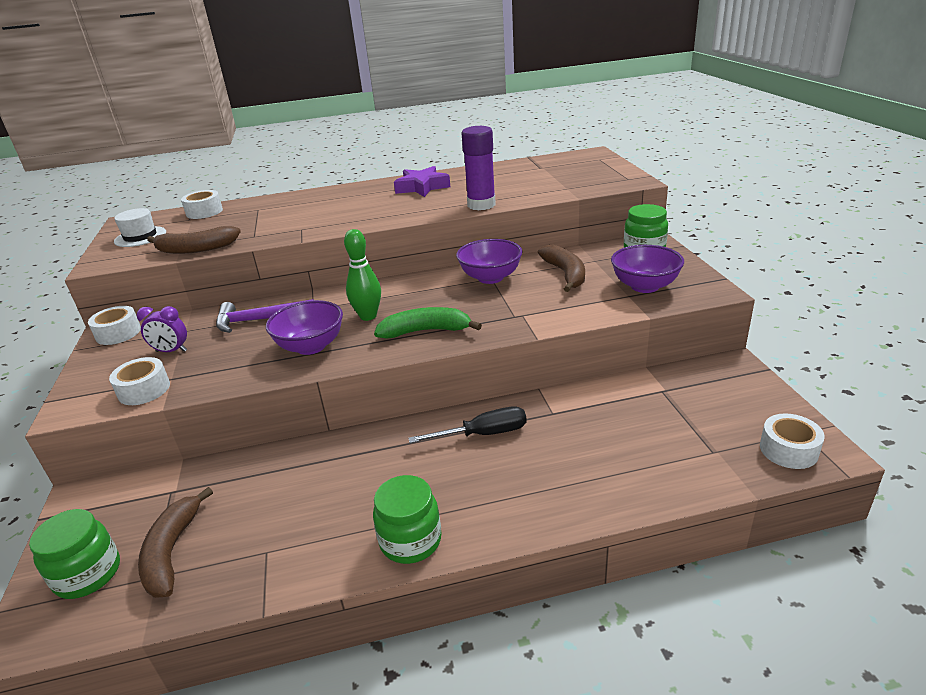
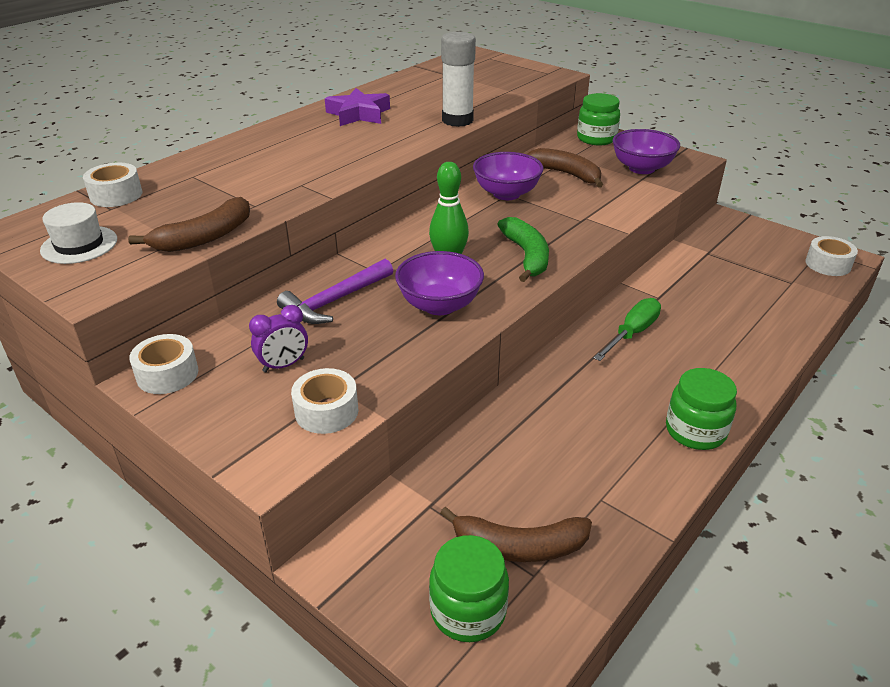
camera: 40 degrees left, 5 degrees up
(172, 552) = (519, 547): brown banana -> brown banana turned 45 degrees counterclockwise
(426, 331) = (527, 256): green banana -> green banana turned 120 degrees clockwise
(481, 205) = (457, 120): purple glue stick -> white glue stick
(483, 434) = (632, 333): black screwdriver -> green screwdriver

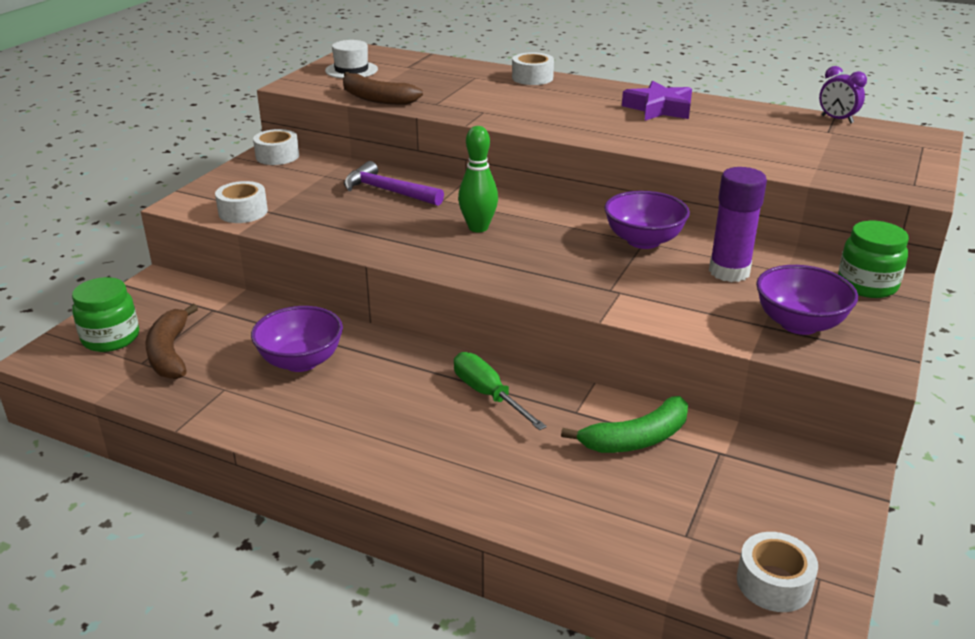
camera: 75 degrees right, 5 degrees down
(116, 195) = (429, 63): white tape -> white tape (532, 78)
(283, 365) = (295, 188): purple clock -> purple clock (837, 119)
(439, 305) = (398, 233): purple bowl -> purple bowl (301, 361)
(457, 120) = (688, 151): white glue stick -> none
(527, 256) = (508, 265): green banana -> green banana (636, 439)
(566, 174) = (729, 272): brown banana -> purple glue stick
(632, 333) = (488, 395): green screwdriver -> green screwdriver turned 150 degrees counterclockwise
(695, 431) = (326, 442): green jar -> none

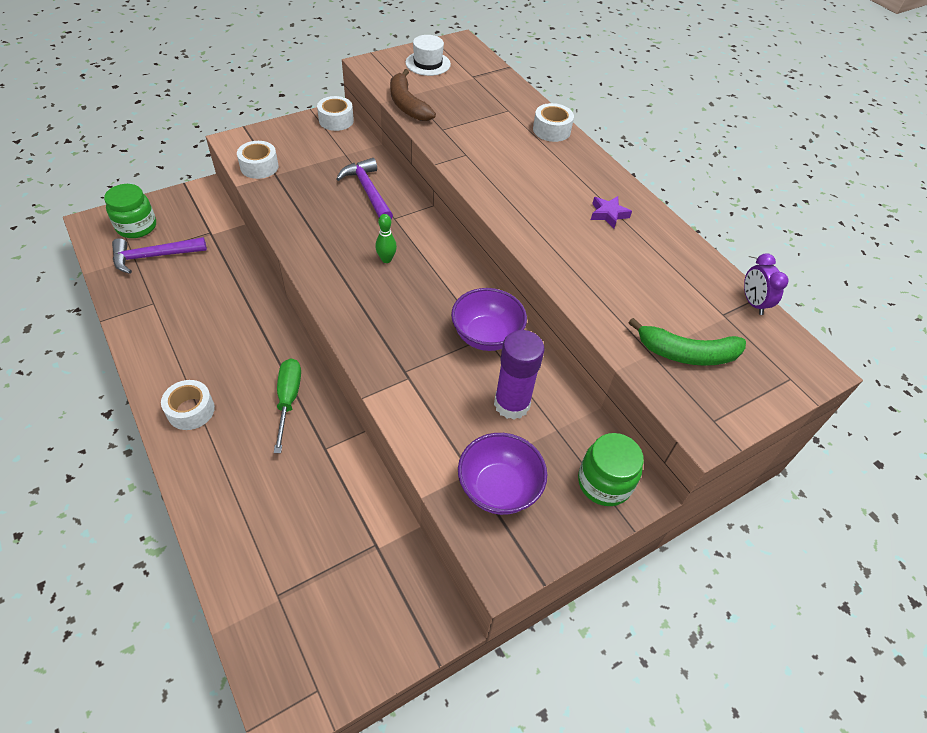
camera: 30 degrees right, 20 degrees up
(170, 353) = (154, 256): brown banana -> purple hammer
(301, 361) = (213, 305): purple bowl -> none
(478, 228) = (386, 259): green bowling pin -> green bowling pin, size x0.64
(636, 439) = (336, 497): green banana -> green banana (686, 353)
(659, 109) = (608, 214): purple star -> purple star, size x0.60
(773, 583) = (285, 671): white tape -> white tape (191, 410)

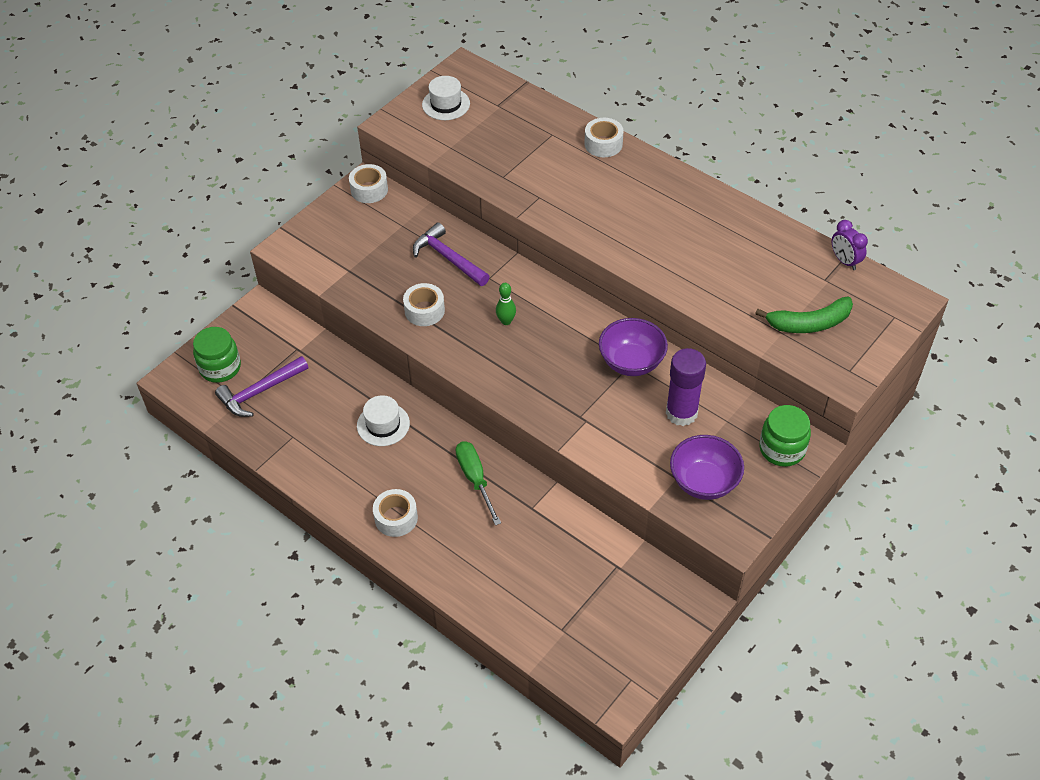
camera: 15 degrees left, 0 degrees up
(238, 320) = (383, 424): none -> white hat
(259, 167) = (327, 267): white tape -> white tape (424, 310)
(407, 104) = (454, 160): brown banana -> none
(608, 214) = (694, 217): purple star -> none

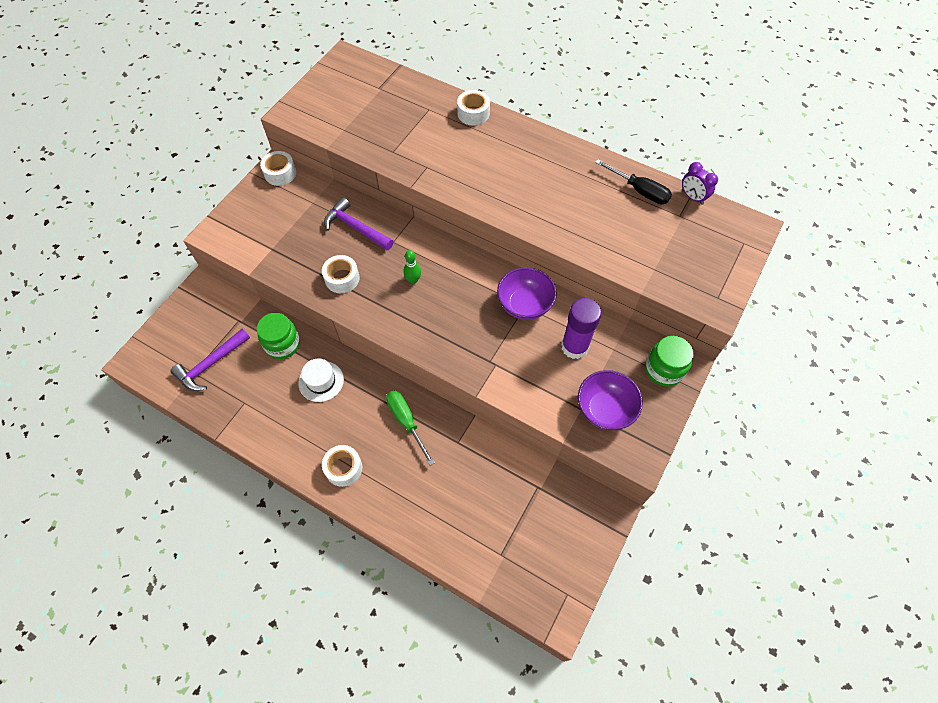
camera: 10 degrees left, 10 degrees up
(220, 368) = (174, 346): green jar -> green jar (282, 344)
(446, 104) = (334, 91): white hat -> none
(783, 248) = (639, 190): none -> black screwdriver
(809, 323) = (675, 258): green banana -> none

